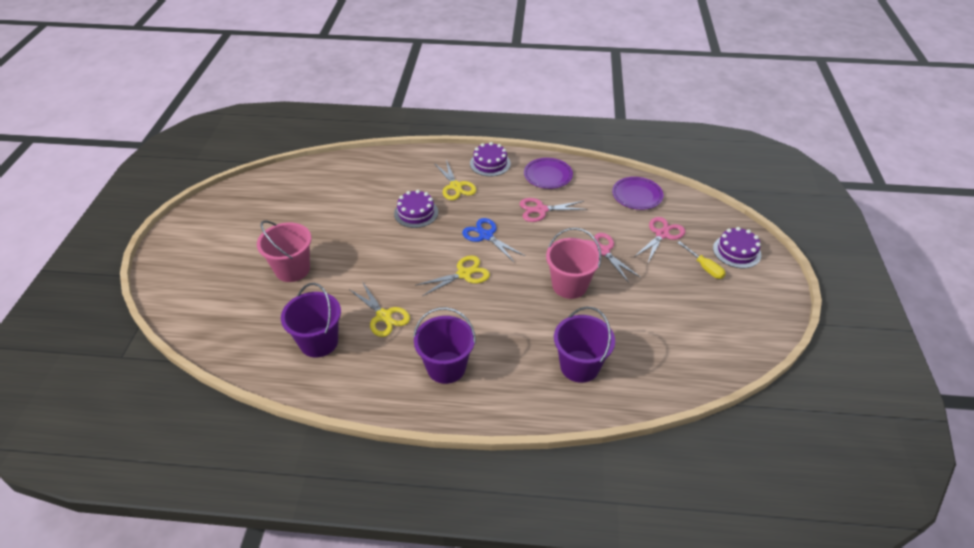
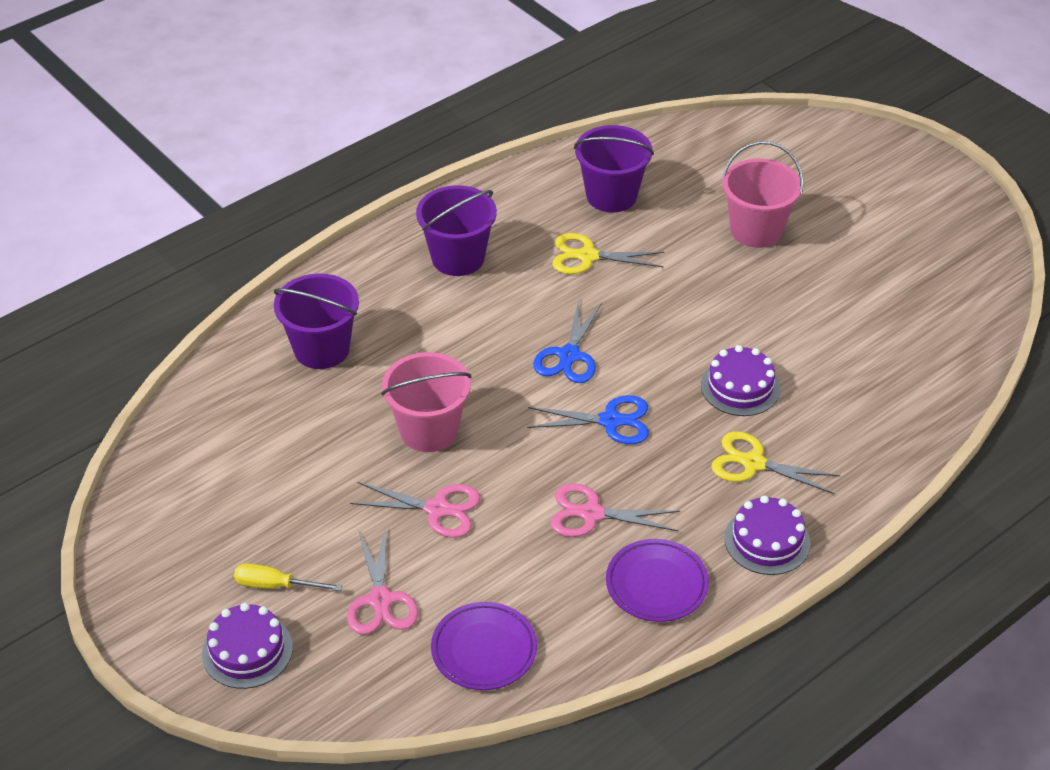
camera: 135 degrees right, 0 degrees up
(464, 274) = (569, 356): yellow scissors -> blue scissors
(541, 210) = (591, 514): pink scissors -> pink scissors turned 120 degrees counterclockwise

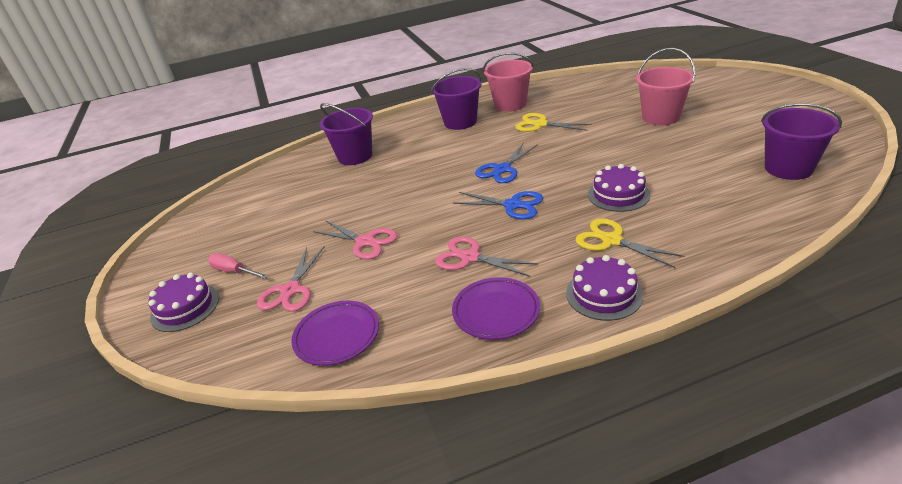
camera: 25 degrees right, 10 degrees down
(275, 585) = (234, 271): yellow screwdriver -> pink screwdriver
(429, 430) = (389, 199): pink bucket -> pink bucket (510, 104)
(611, 196) = (569, 100): purple bucket -> purple bucket (788, 168)

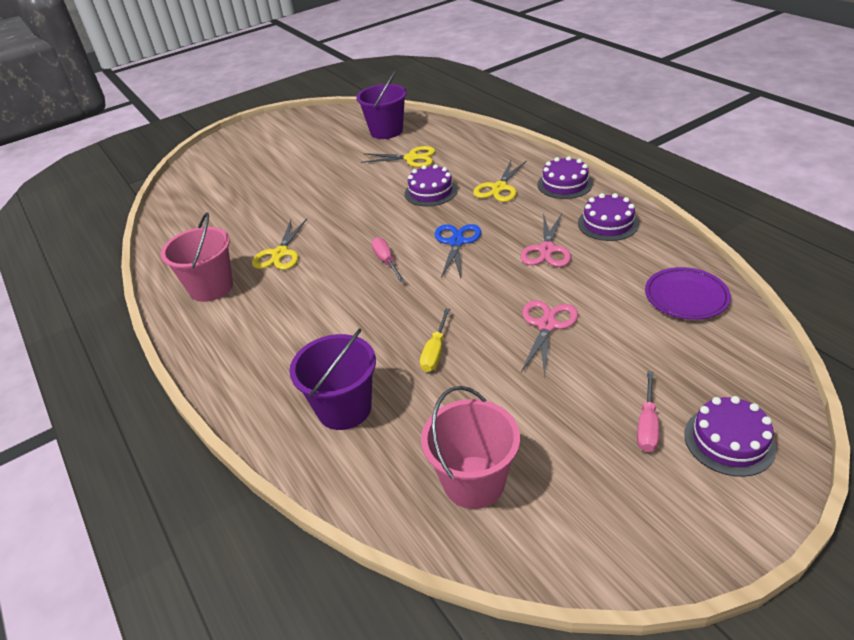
camera: 105 degrees left, 5 degrees up
(290, 290) = (649, 354): pink scissors -> none
(378, 189) = (435, 351): none -> yellow screwdriver
(460, 122) = (253, 322): purple bucket -> none
(496, 312) = (608, 223): purple plate -> purple cake
(502, 169) = (386, 261): blue scissors -> pink screwdriver
(660, 117) = (283, 184): pink bucket -> pink bucket (474, 482)
(705, 184) = (411, 158): none -> yellow scissors

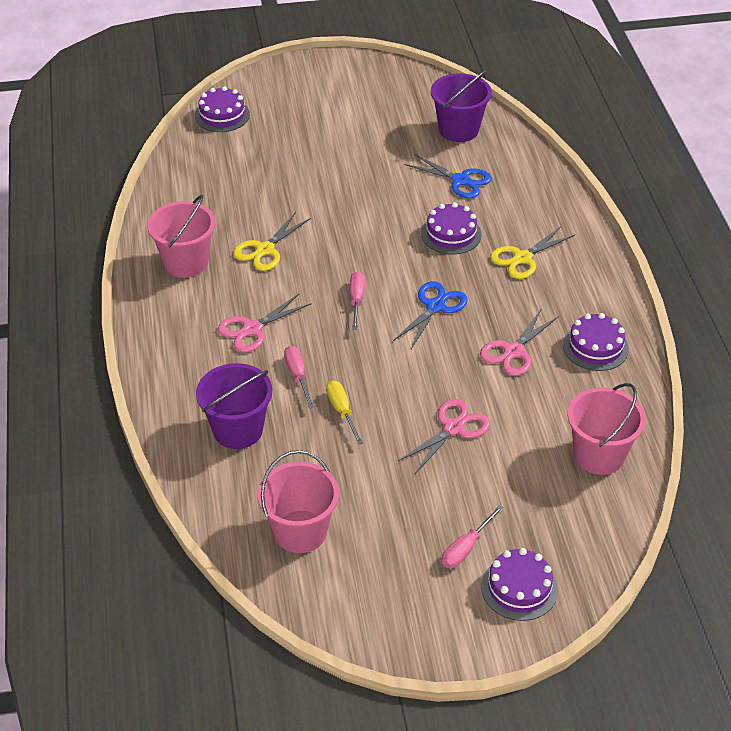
camera: 20 degrees right, 5 degrees up
(305, 317) = (252, 329): none -> pink scissors
(373, 338) = (298, 376): none -> pink screwdriver
(411, 158) = (460, 180): yellow scissors -> blue scissors
(435, 351) = (342, 411): yellow screwdriver -> yellow screwdriver turned 120 degrees clockwise
(564, 184) = (592, 281): purple cake -> purple cake (222, 115)
(686, 297) = (599, 455): purple plate -> pink bucket

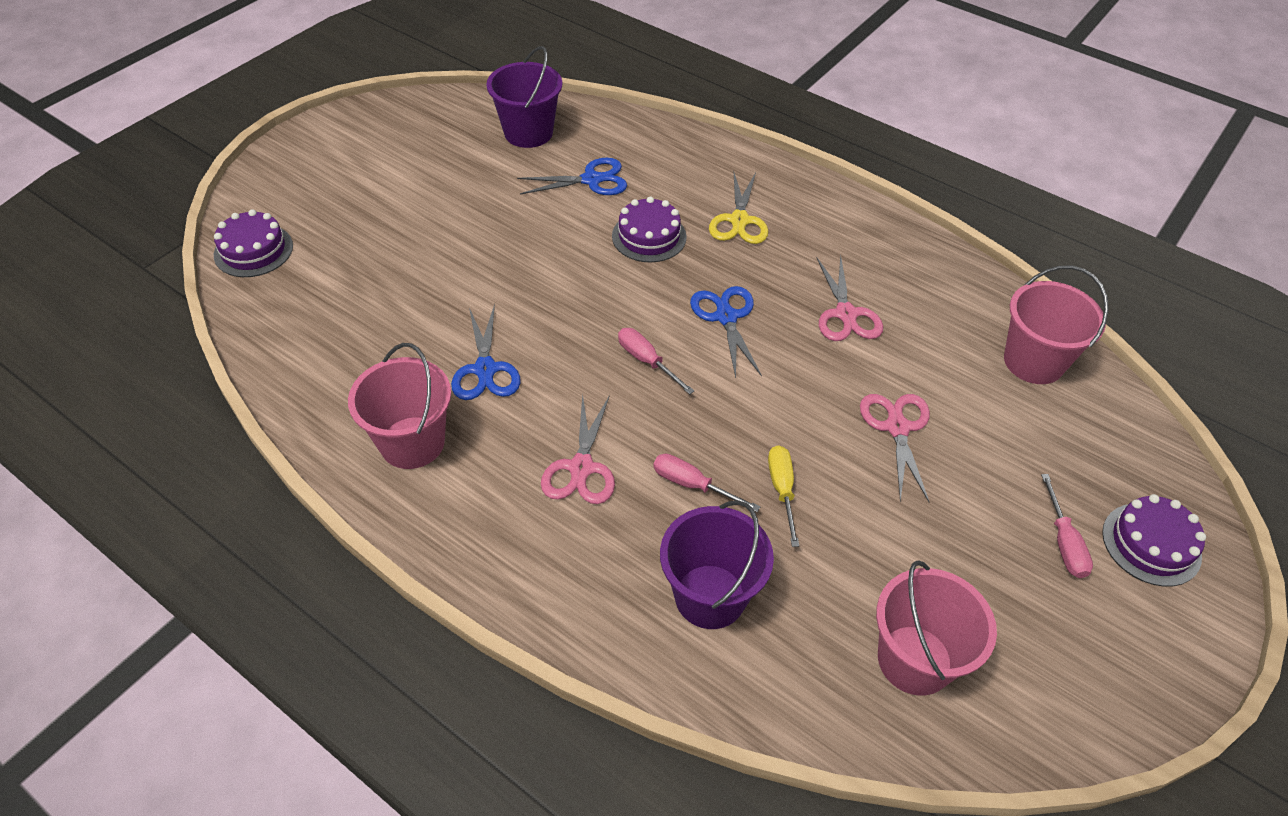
camera: 45 degrees left, 5 degrees up
(265, 250) = (485, 369): yellow scissors -> blue scissors
(342, 411) = (782, 490): yellow screwdriver -> yellow screwdriver turned 60 degrees clockwise
(595, 347) = (901, 264): purple cake -> none

